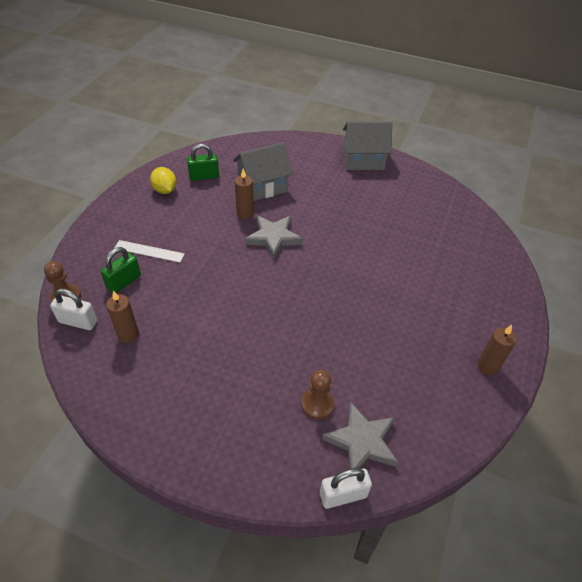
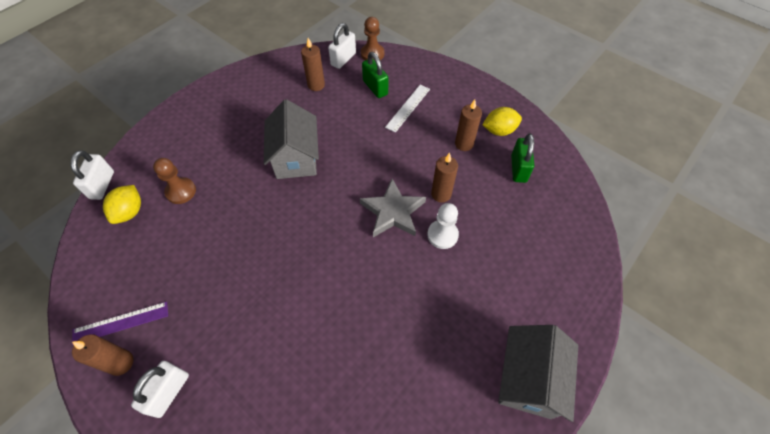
camera: 110 degrees right, 10 degrees up
(186, 208) = (464, 144): none -> brown candle
(263, 187) = (487, 224): grey house -> grey house (296, 158)
(282, 207) = (442, 235): none -> white pawn
(362, 441) = (130, 212): grey star -> yellow lemon
(462, 384) = (121, 322): none -> purple ruler
(483, 324) = (169, 392): none -> white padlock

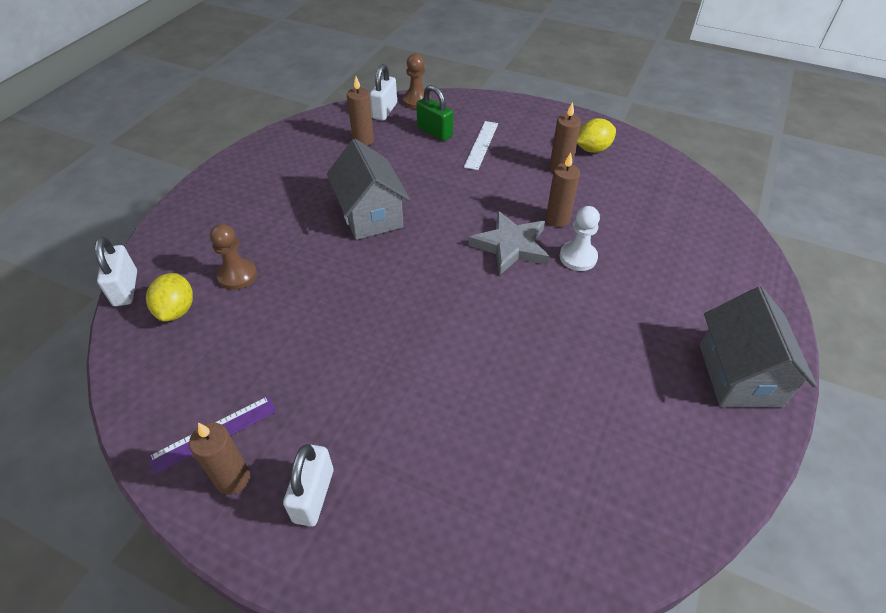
camera: 15 degrees left, 10 degrees down
(518, 169) = (630, 180): green padlock -> none

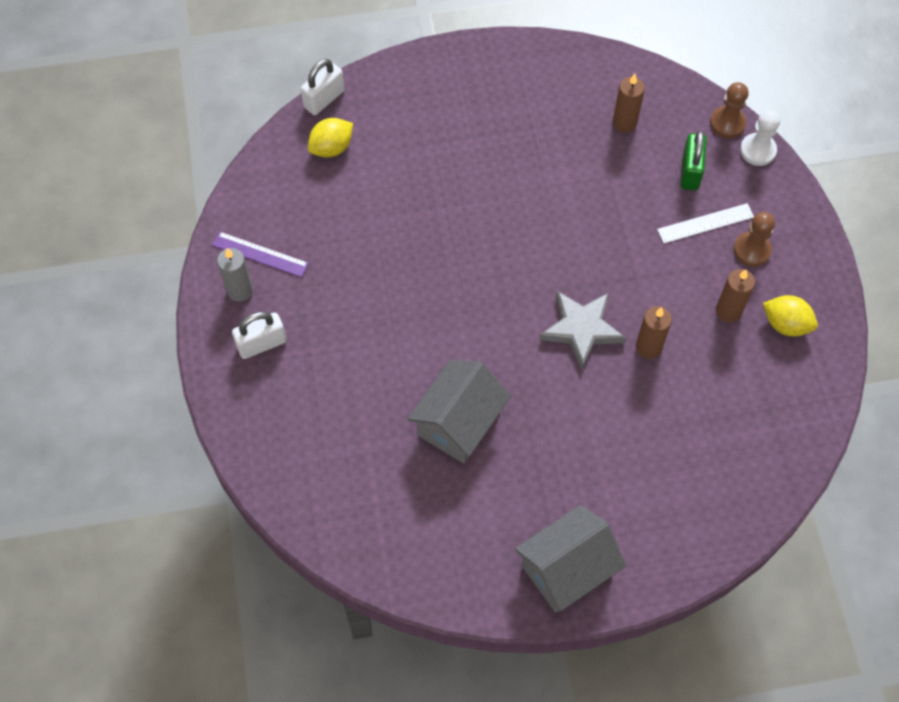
camera: 55 degrees right, 15 degrees up
(233, 479) = (240, 290): brown candle -> grey candle
(237, 275) = (392, 158): brown pawn -> brown pawn (752, 250)
(370, 215) = (531, 199): grey house -> grey house (459, 423)
(384, 111) = (685, 108): white padlock -> none
(578, 257) = (610, 389): white pawn -> white pawn (757, 150)

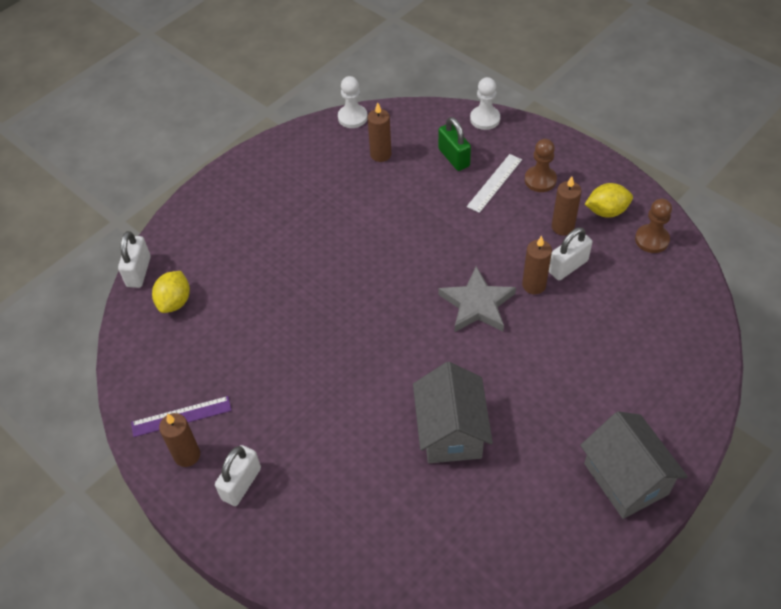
camera: 35 degrees left, 10 degrees down
(240, 290) = (187, 455): grey candle -> brown candle
(566, 569) = (626, 478): grey house -> grey house turned 45 degrees counterclockwise
(631, 66) = (352, 117): none -> white pawn
(697, 351) = (568, 266): none -> white padlock
(727, 123) = (449, 114): brown pawn -> brown pawn (652, 240)

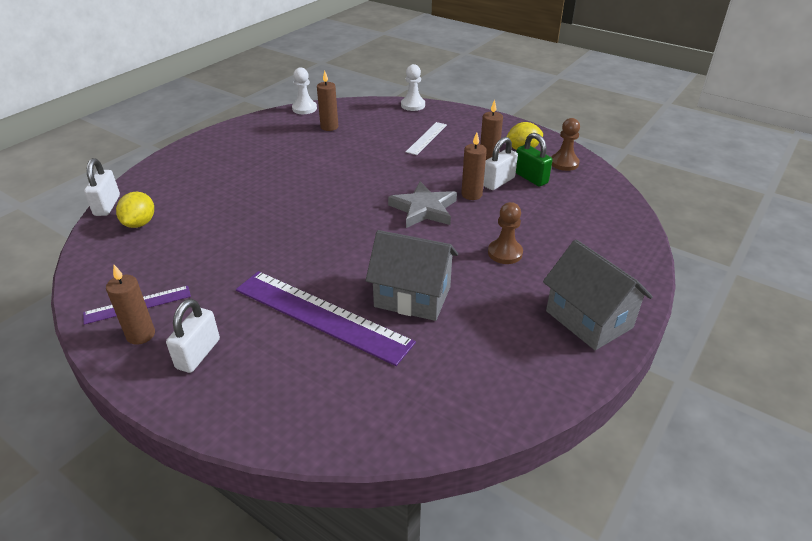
camera: 10 degrees left, 15 degrees down
(358, 447) = (321, 315): none -> purple ruler
(451, 431) = (412, 297): grey house -> grey house turned 60 degrees counterclockwise
(454, 158) = (391, 126): green padlock -> green padlock (530, 178)
(540, 180) = (464, 135): brown pawn -> brown pawn (505, 253)

